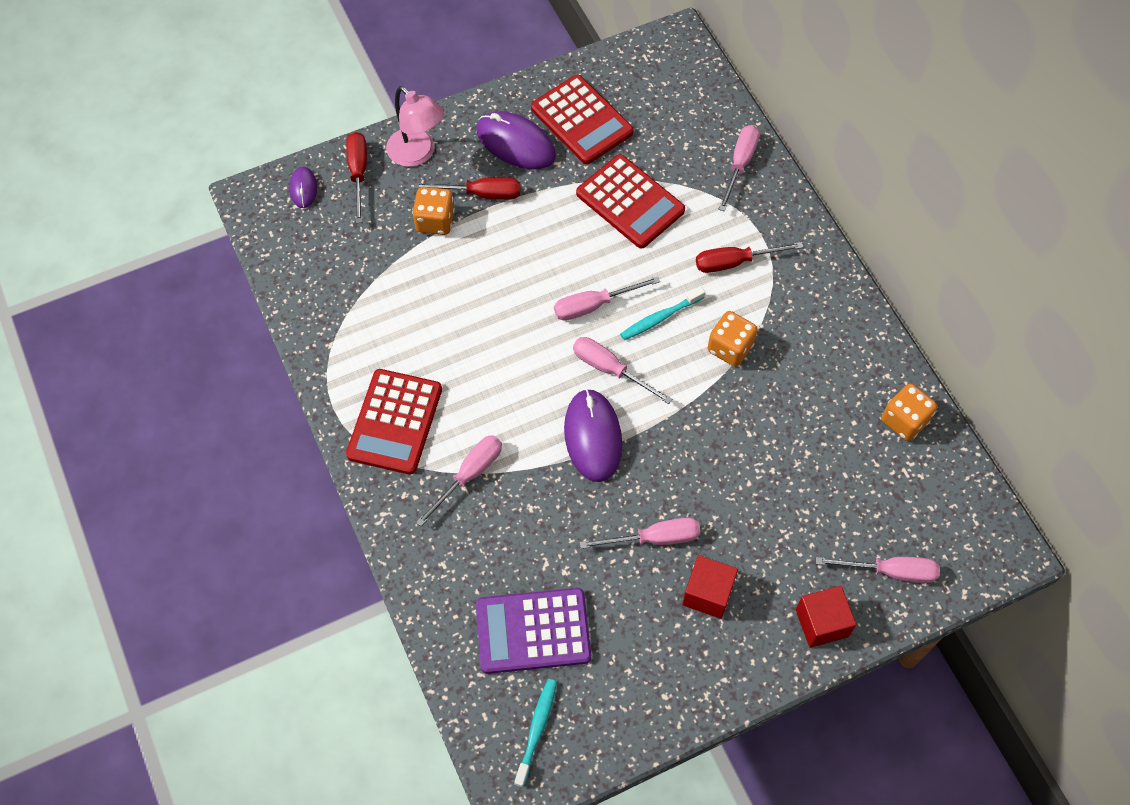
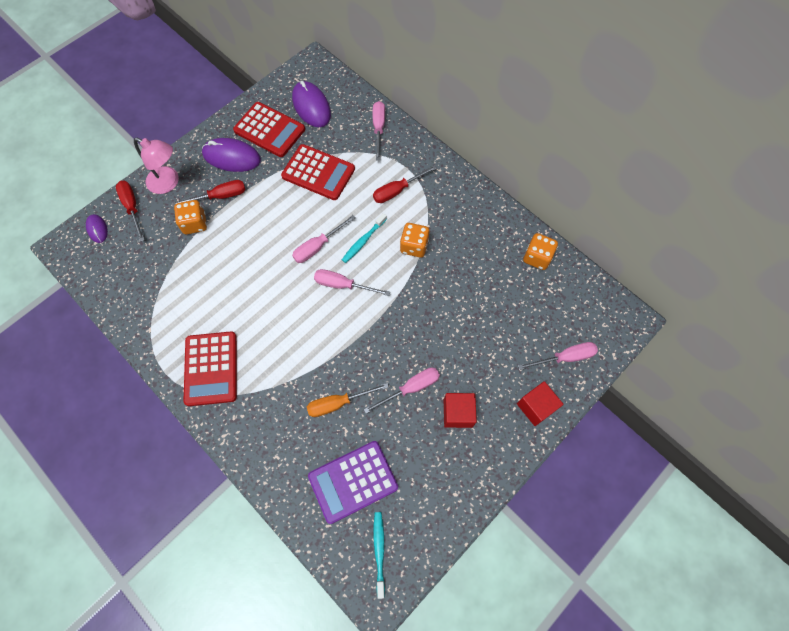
camera: 20 degrees left, 5 degrees up
(469, 475) = (274, 388): pink screwdriver -> none
(548, 524) = (338, 403): none -> orange screwdriver
(592, 437) = (347, 333): purple mouse -> purple mouse (311, 106)

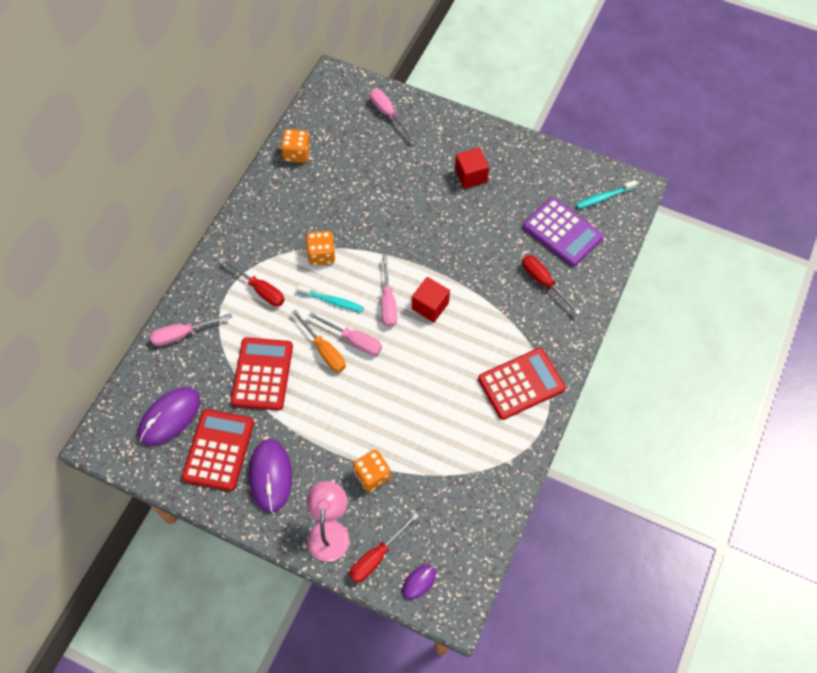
camera: 110 degrees left, 5 degrees down
(220, 196) = (328, 464): red screwdriver -> red screwdriver (543, 282)
(338, 403) = (503, 265): orange screwdriver -> orange screwdriver (324, 350)
(411, 388) = (465, 215): pink screwdriver -> none
(536, 407) = (440, 124): red cube -> red cube (430, 306)

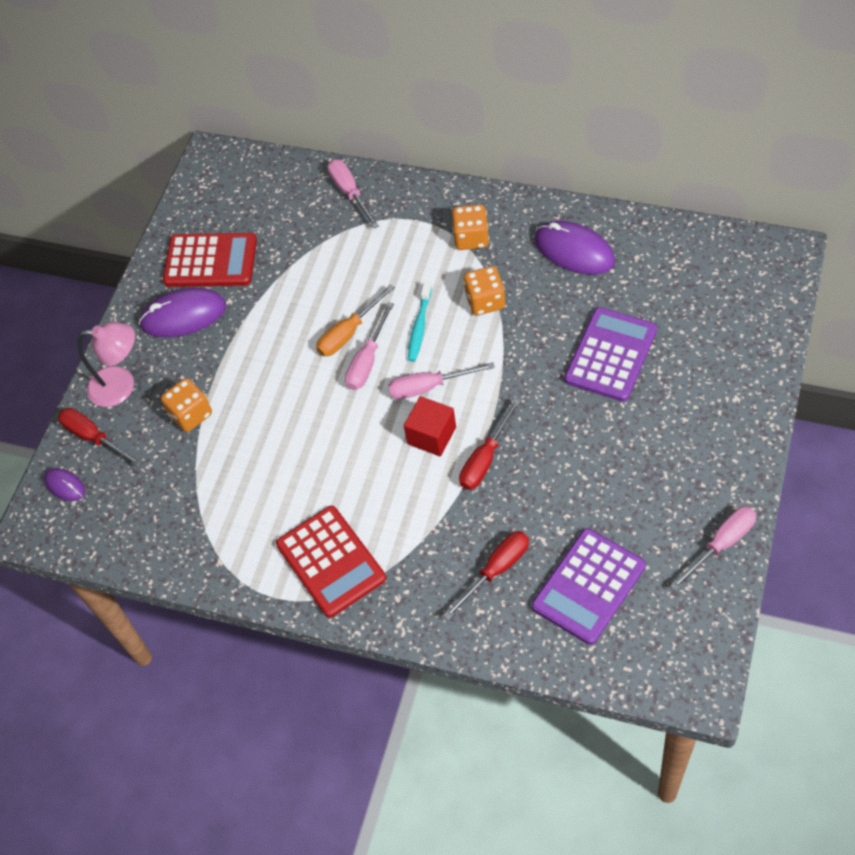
camera: 90 degrees right, 5 degrees down
(170, 417) = (245, 208): purple mouse -> purple mouse (574, 251)
(260, 290) = (422, 251): red screwdriver -> red screwdriver (485, 459)
(262, 374) = (309, 279): red calculator -> none
(297, 154) = (638, 241): orange dice -> orange dice (471, 238)
(388, 114) = (740, 329): pink screwdriver -> pink screwdriver (721, 544)
(389, 188) = (610, 355): none -> purple calculator
(471, 175) = (659, 451): red cube -> none
(604, 197) = (668, 640): turquoise toothbrush -> none

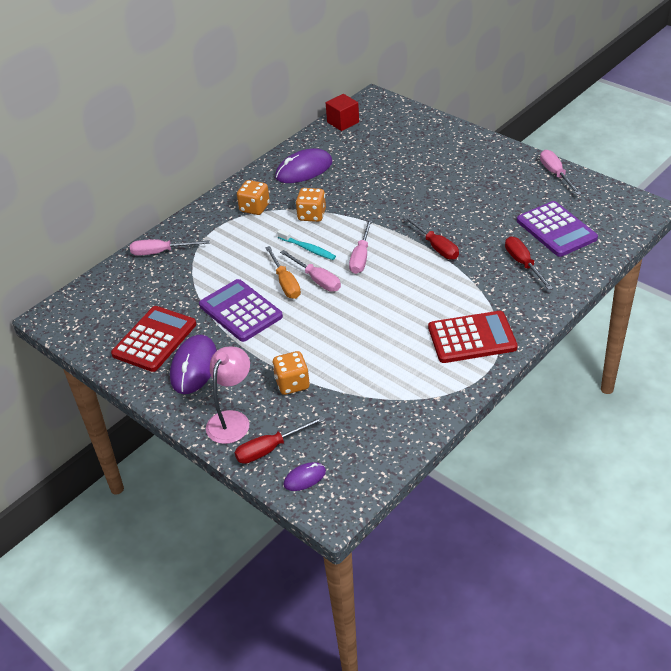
camera: 70 degrees left, 15 degrees down
(431, 435) = (401, 265): red cube -> red cube (343, 122)
(610, 355) = (395, 177): purple calculator -> purple calculator (240, 311)

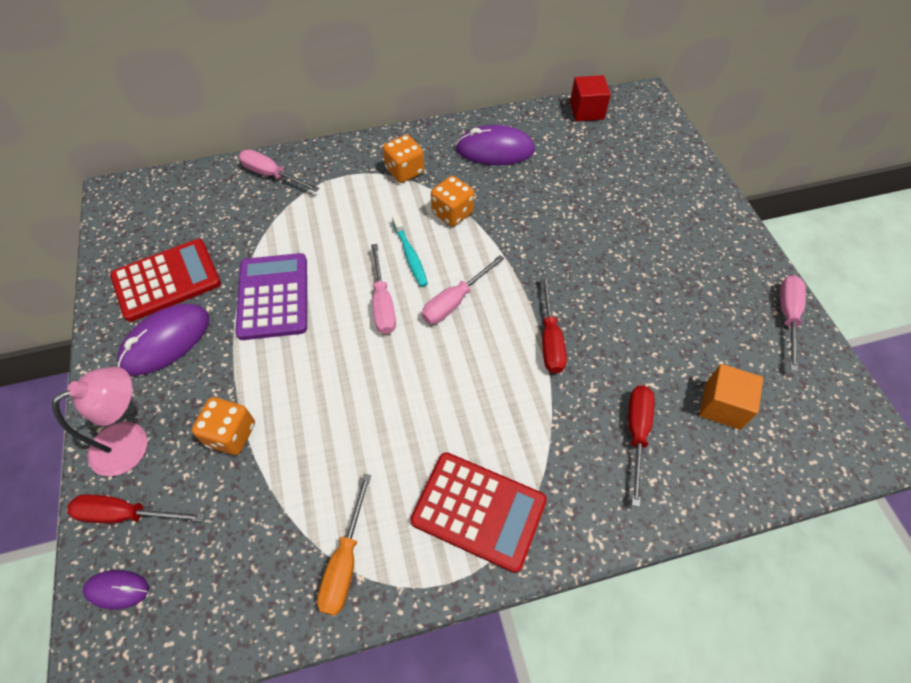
camera: 30 degrees right, 15 degrees up
(285, 283) = (348, 287): orange screwdriver -> orange screwdriver (345, 561)
(556, 230) = (722, 405): purple calculator -> orange cube

